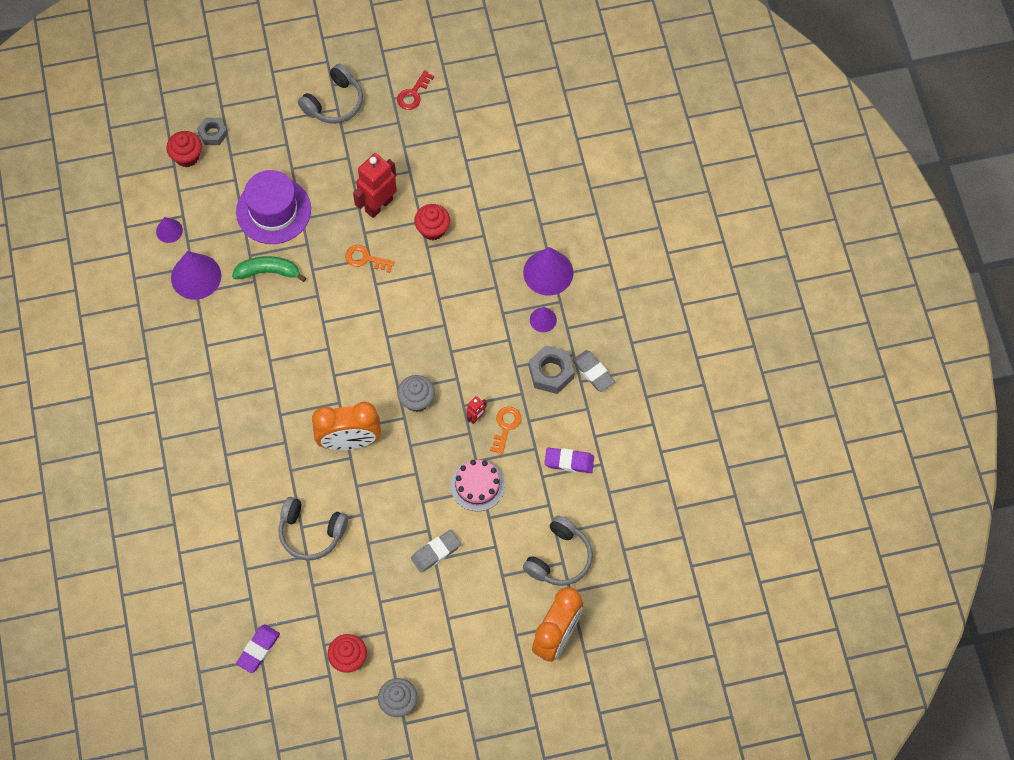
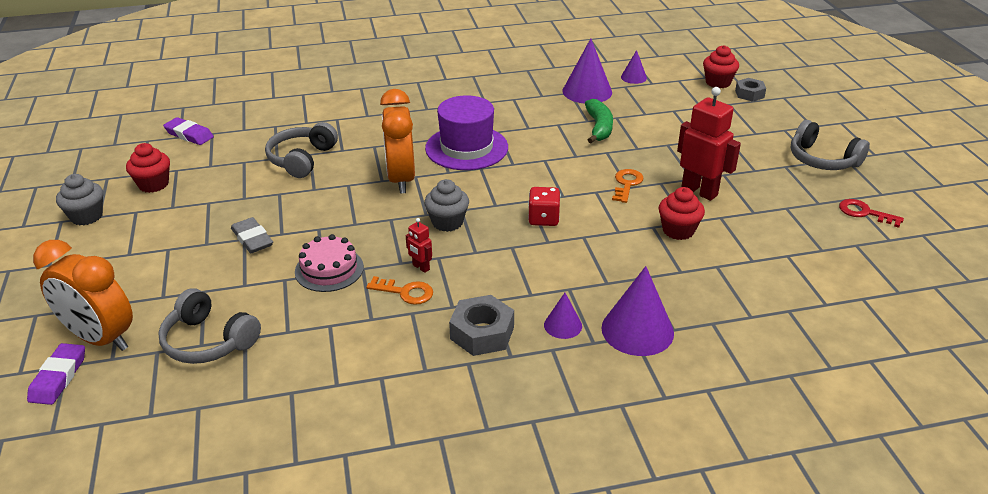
camera: 90 degrees right, 30 degrees down
(273, 210) = (672, 128): purple hat -> purple hat (466, 148)
(414, 326) = (543, 219): none -> red dice
(569, 462) = (346, 350): purple eraser -> purple eraser (58, 377)
(593, 372) = (482, 376): grey eraser -> none

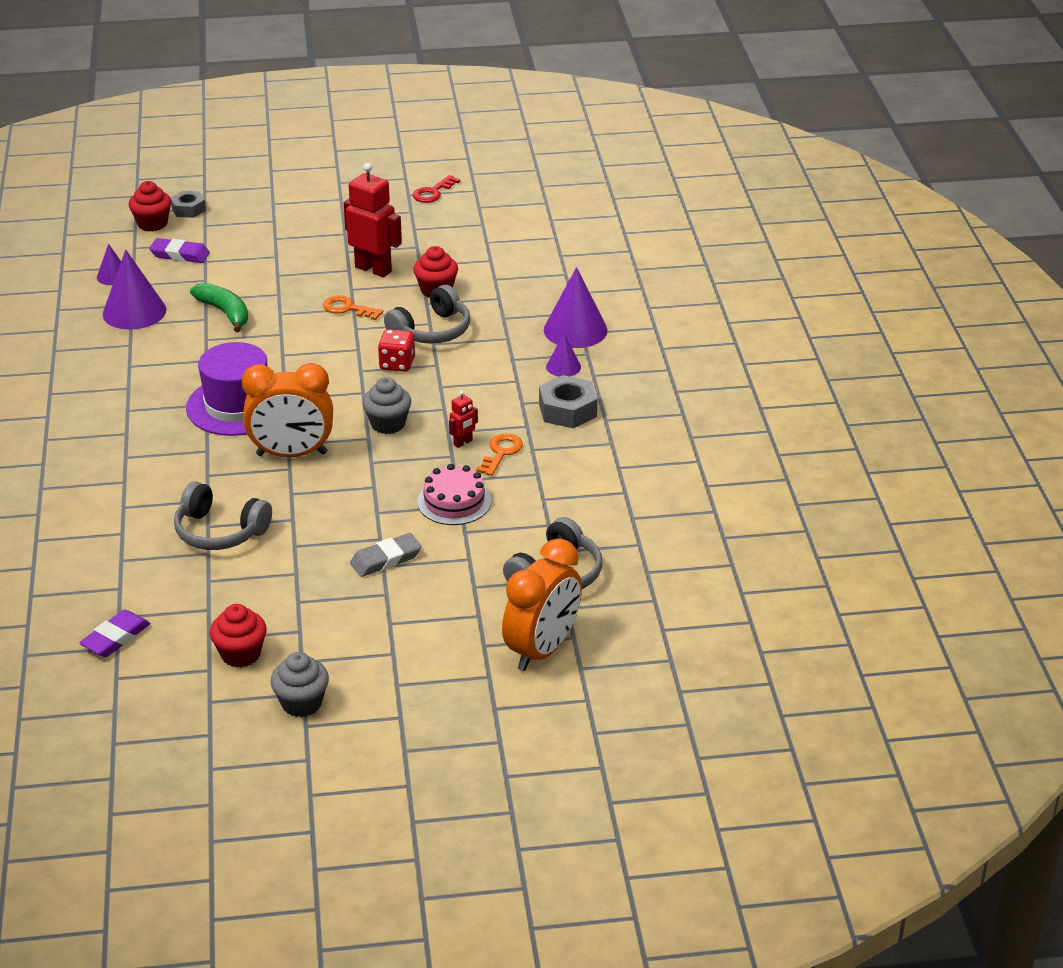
camera: 85 degrees left, 0 degrees up
(58, 377) = (598, 669): purple eraser -> purple eraser (180, 255)
(599, 127) = (225, 313): green banana -> green banana turned 45 degrees clockwise
(699, 191) = (373, 269): red robot -> red robot turned 75 degrees clockwise
(822, 160) = (338, 194): grey headphones -> grey headphones (432, 331)

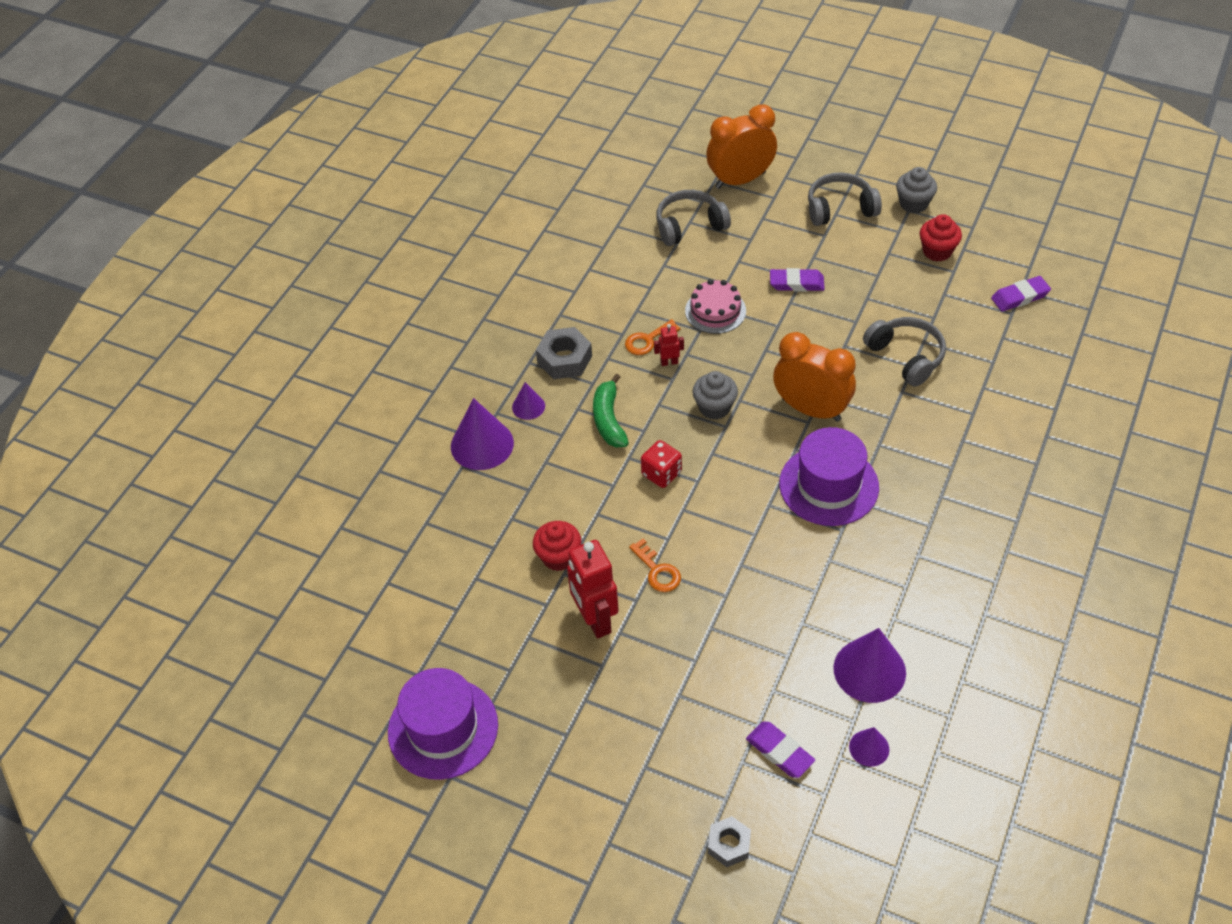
camera: 145 degrees left, 15 degrees up
(152, 224) = (784, 835): red cupcake -> none
(225, 313) = (778, 623): green banana -> green banana (609, 419)
(386, 559) = (796, 283): grey eraser -> purple eraser
(432, 331) = (603, 502): grey headphones -> grey headphones (840, 209)
(433, 192) = (443, 728): red key -> purple hat

